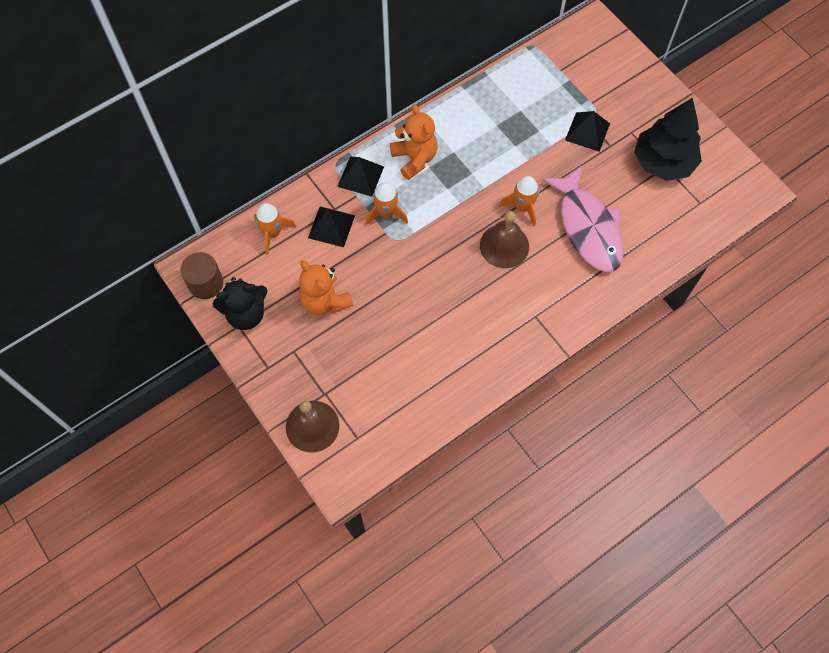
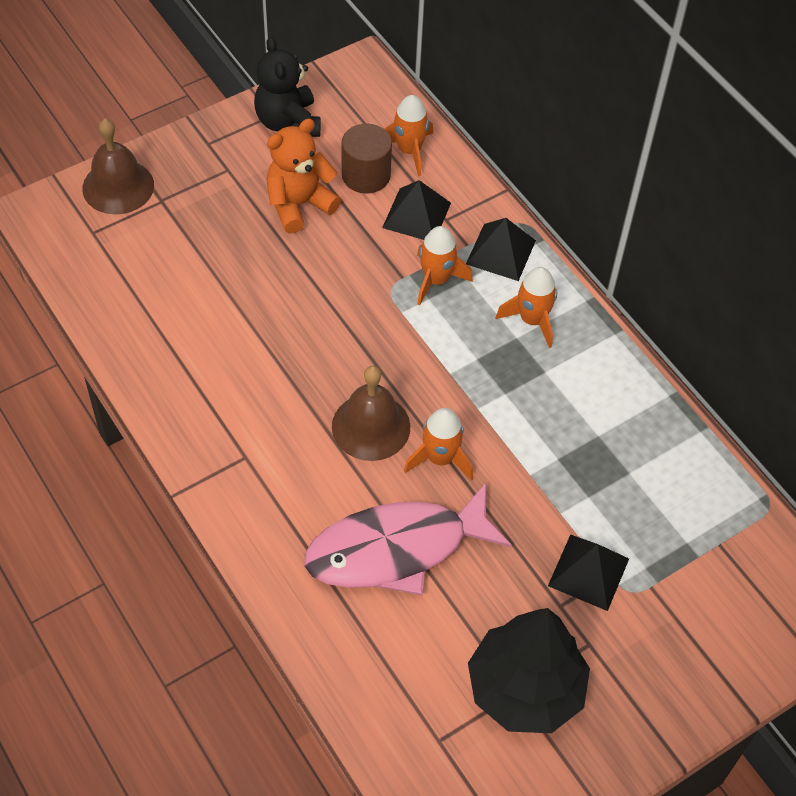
camera: 90 degrees right, 10 degrees down
(206, 283) = (337, 83): brown cylinder -> brown cylinder (366, 175)
(414, 159) = (532, 320): orange teddy bear -> orange rocket

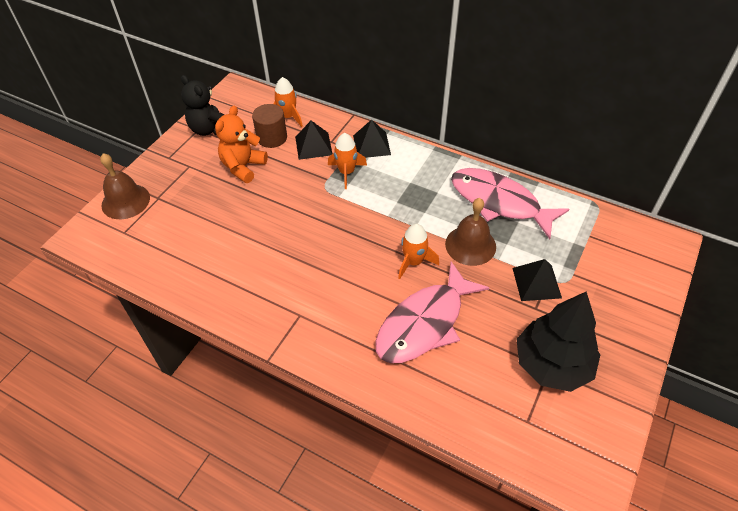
camera: 25 degrees left, 5 degrees down
(371, 426) = (363, 263): brown bell -> brown bell (470, 245)
(532, 320) = (412, 170): orange rocket -> none
(624, 430) = (499, 202): none -> pink fish

